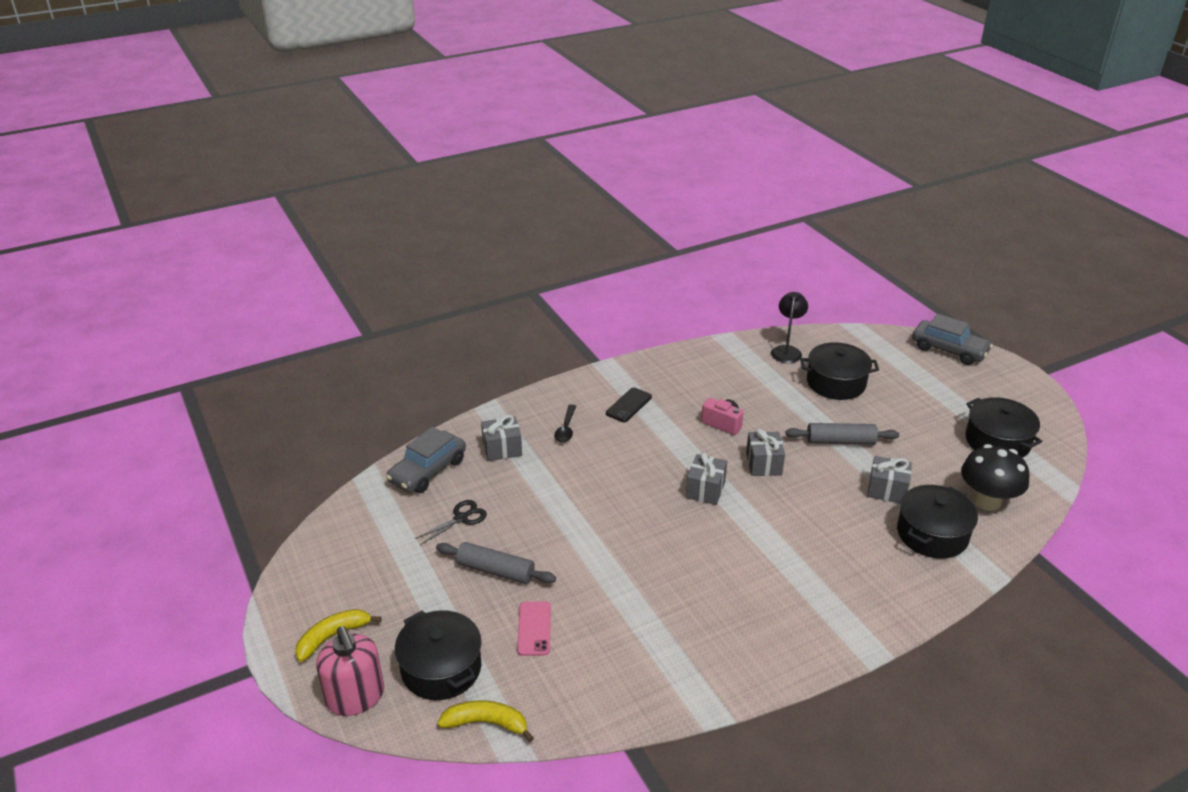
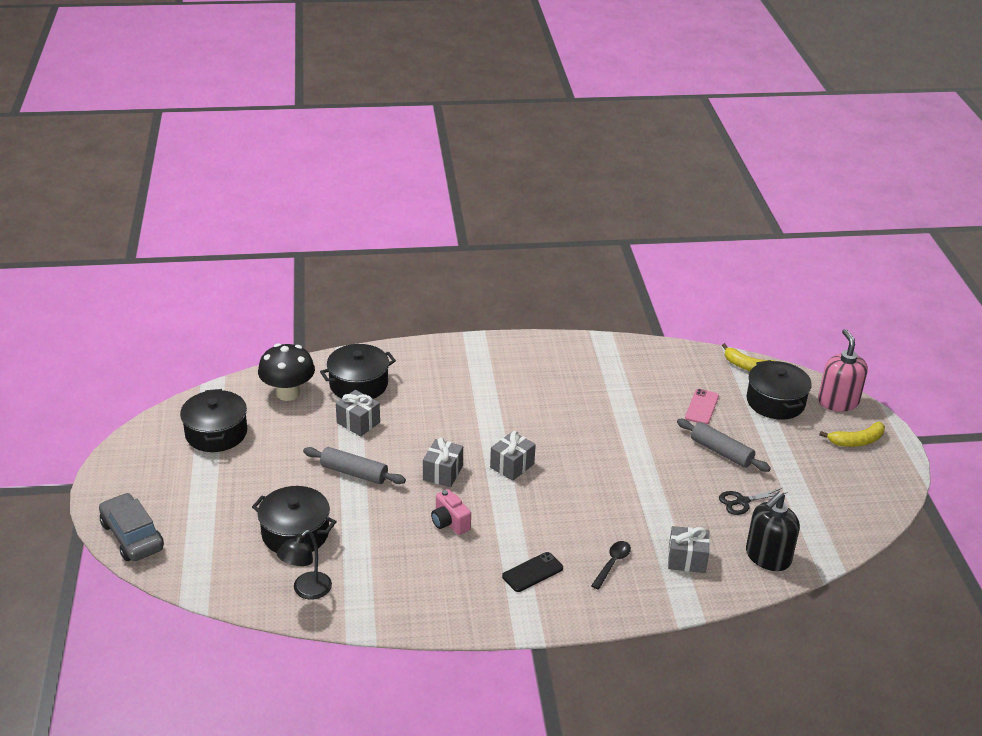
camera: 160 degrees left, 0 degrees up
(428, 471) = (767, 557): grey car -> black soap dispenser

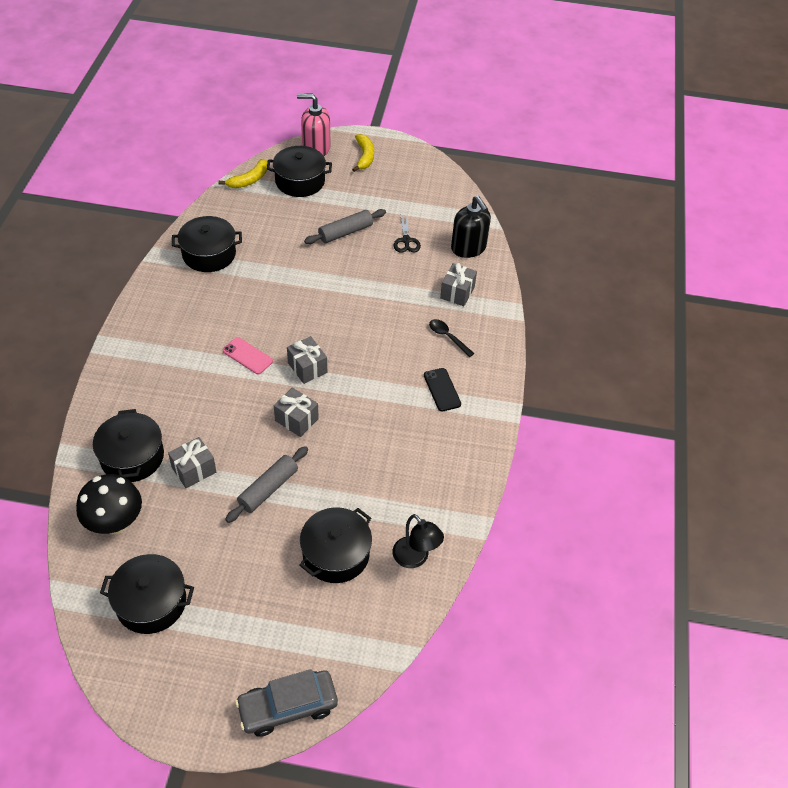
camera: 75 degrees left, 15 degrees up
(449, 522) = (364, 430): pink camera -> none
(624, 367) = (209, 254): none -> black pot
(701, 407) = (286, 224): pink phone -> pink phone (247, 356)

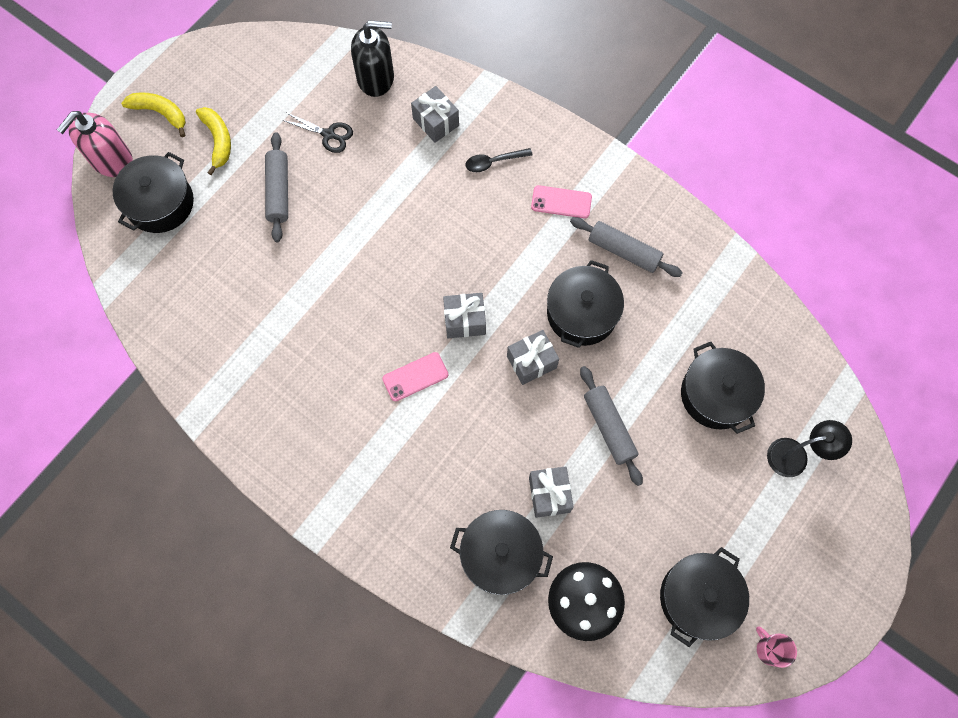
camera: 60 degrees left, 20 degrees up
(127, 673) = (769, 649): none -> pink mug
(209, 254) = (228, 357): black pot -> black pot (582, 313)
(249, 180) = (121, 260): yellow banana -> yellow banana (218, 141)
(288, 707) = (863, 508): grey car -> none
(415, 558) = (752, 324): black lamp -> black lamp (795, 456)
(425, 445) = (624, 251): none -> grey rolling pin
(442, 390) = (561, 202): black phone -> pink phone

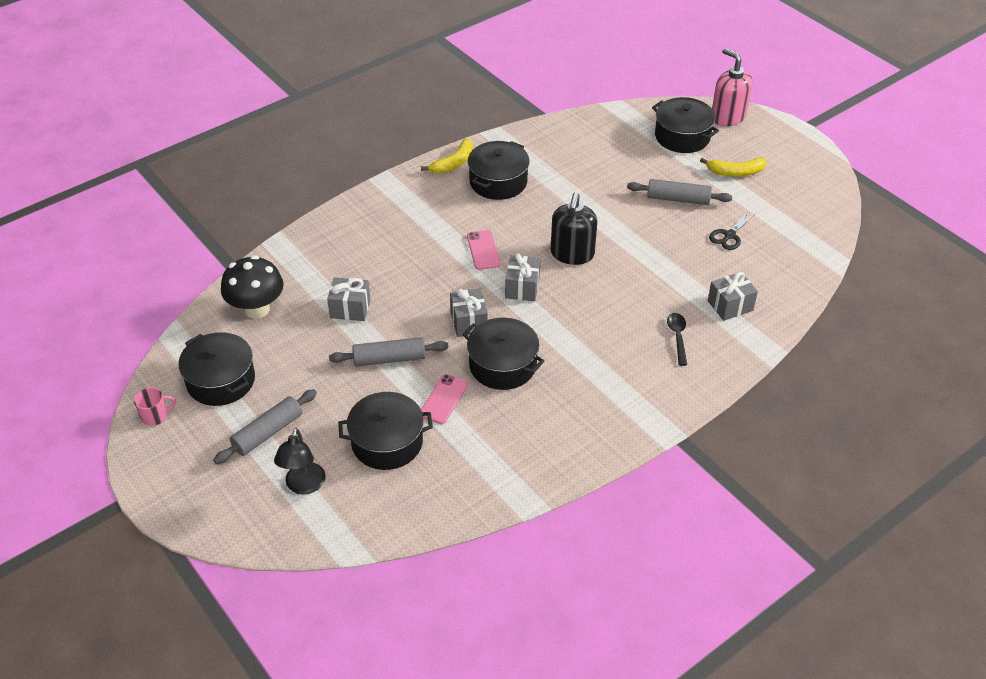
camera: 105 degrees right, 25 degrees down
(160, 113) = (768, 145): yellow banana -> yellow banana (453, 163)
(376, 78) = (786, 274): black soap dispenser -> black soap dispenser (572, 254)
(500, 555) = (317, 271): black pot -> black pot (498, 182)
(561, 202) = (622, 376): pink phone -> pink phone (443, 399)
(624, 251) = (556, 411): grey rolling pin -> grey rolling pin (268, 433)

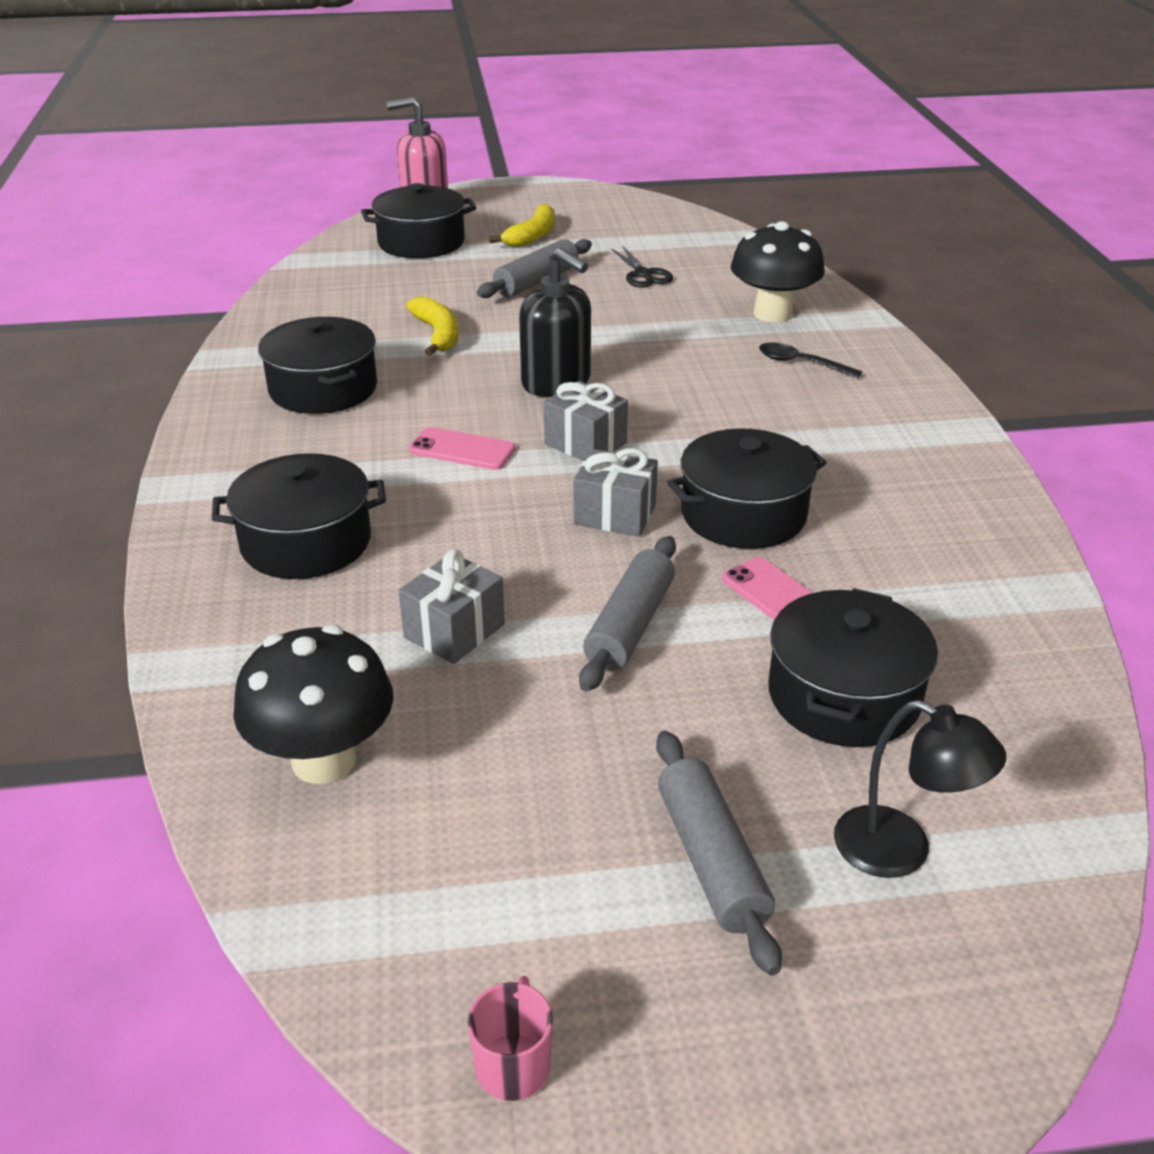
camera: 60 degrees left, 10 degrees down
(221, 381) = (492, 891): black pot -> black pot (306, 542)
(453, 163) = (223, 412): yellow banana -> yellow banana (437, 334)
(730, 305) = (772, 313): grey gift -> black mushroom

